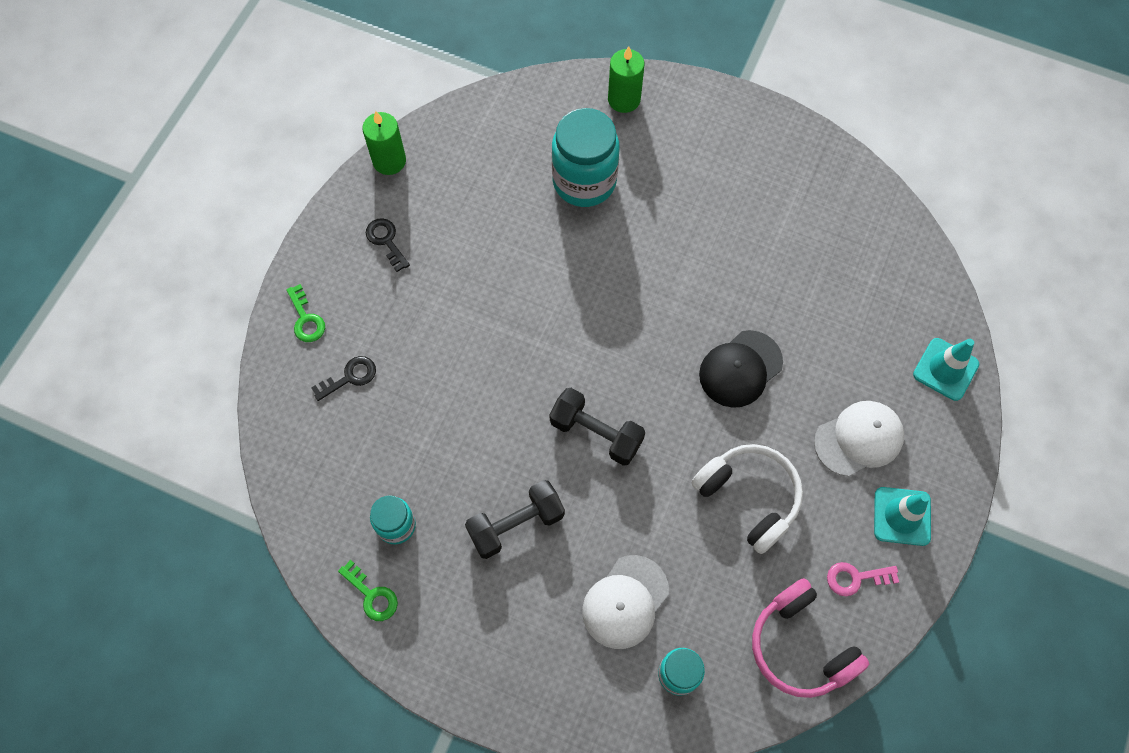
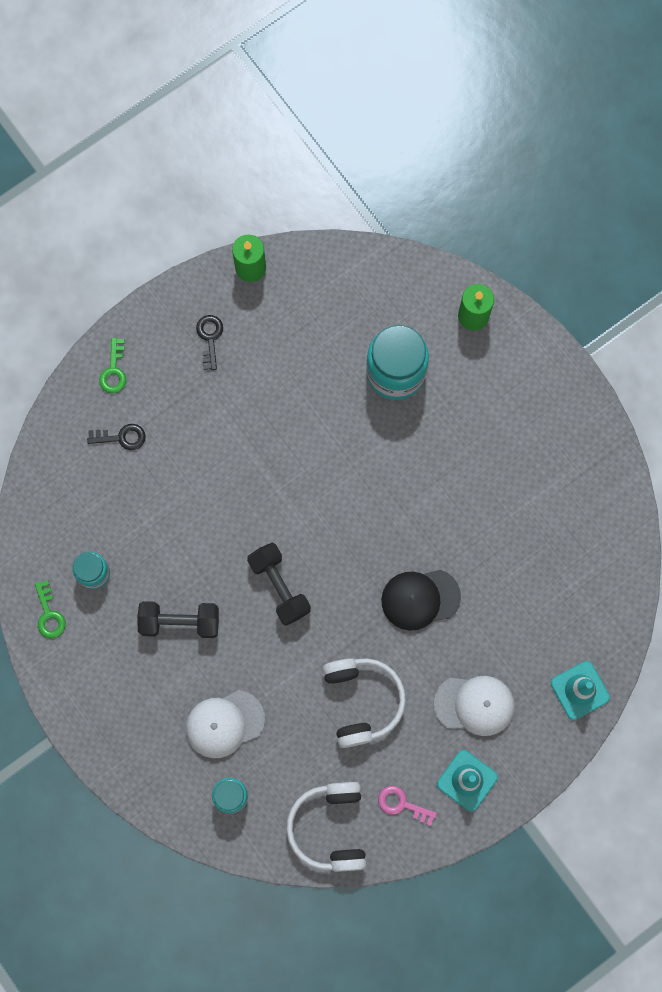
camera: 30 degrees right, 10 degrees up
(800, 646) = (330, 827): pink headphones -> white headphones

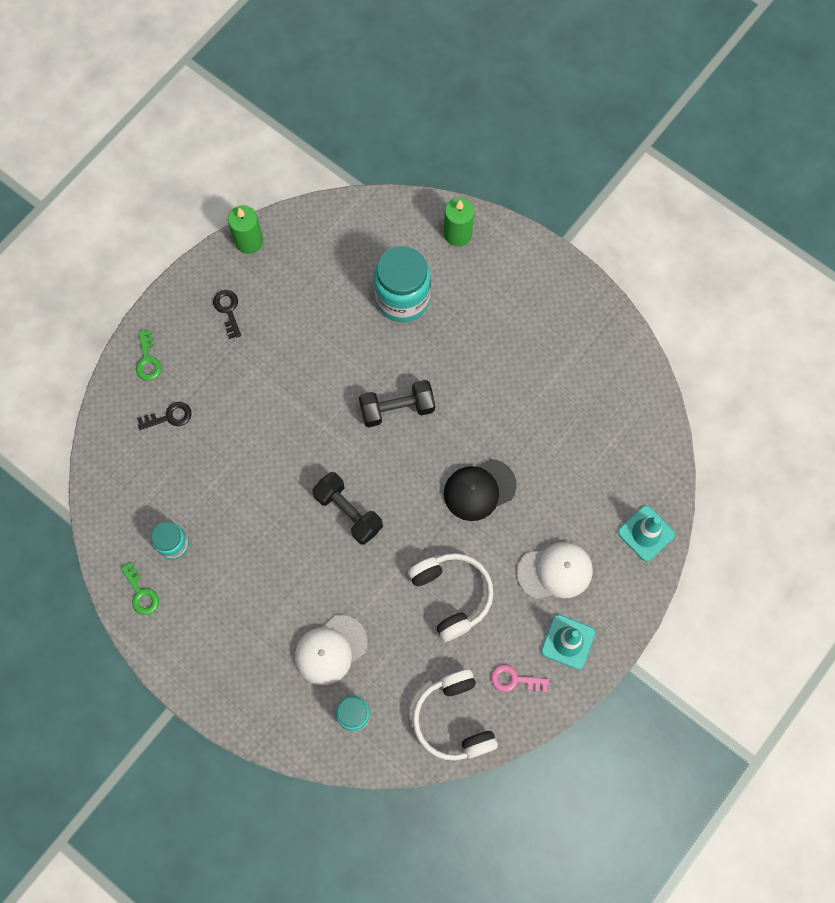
camera: 15 degrees left, 5 degrees down
(180, 622) = (265, 568): black dumbbell -> black dumbbell (397, 409)

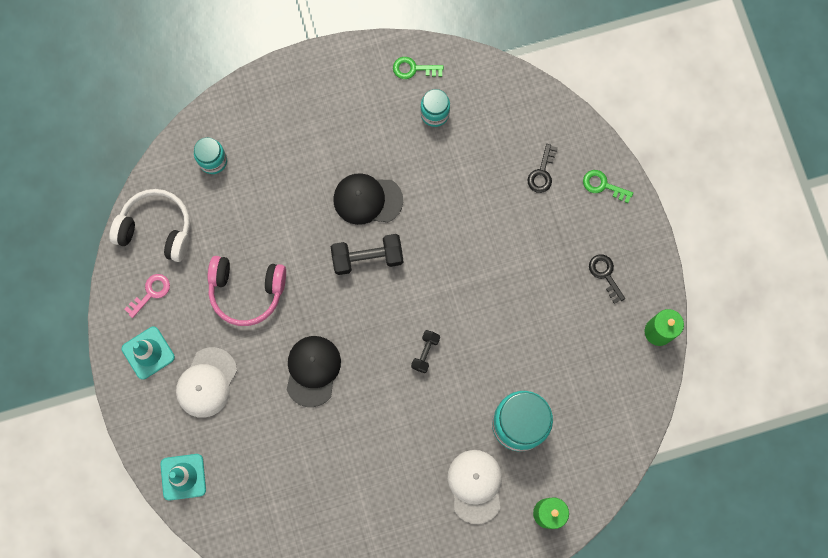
camera: 125 degrees right, 5 degrees up
(228, 310) = (605, 275): black key -> black key turned 135 degrees counterclockwise
(295, 548) = (367, 199): none -> black cap
(330, 650) = (272, 175): white cap -> white cap (475, 486)
(397, 409) = (425, 352): black dumbbell -> black dumbbell, size x0.57
(452, 595) = (247, 291): white headphones -> pink headphones

